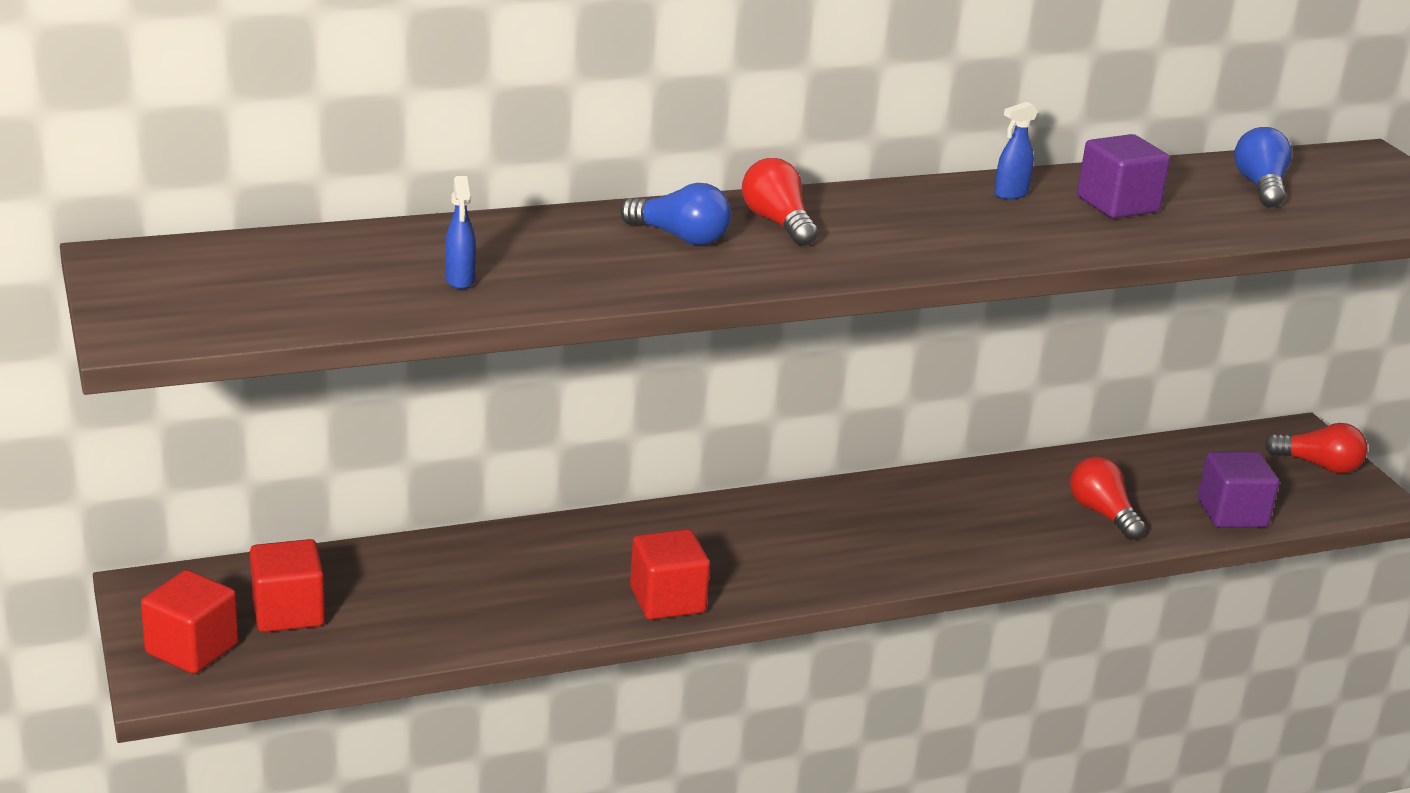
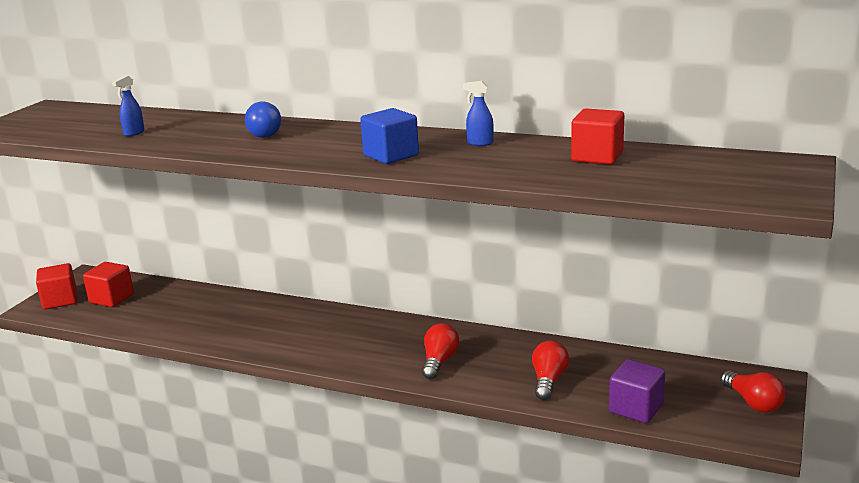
camera: 45 degrees right, 5 degrees down
(667, 600) = (253, 344): red cube -> red cube (597, 157)
(778, 223) = (322, 135): red light bulb -> red light bulb (439, 361)
(947, 238) = (391, 155): none -> blue cube
(1117, 204) = (533, 158): purple cube -> none
(1260, 187) = (659, 165): blue light bulb -> none

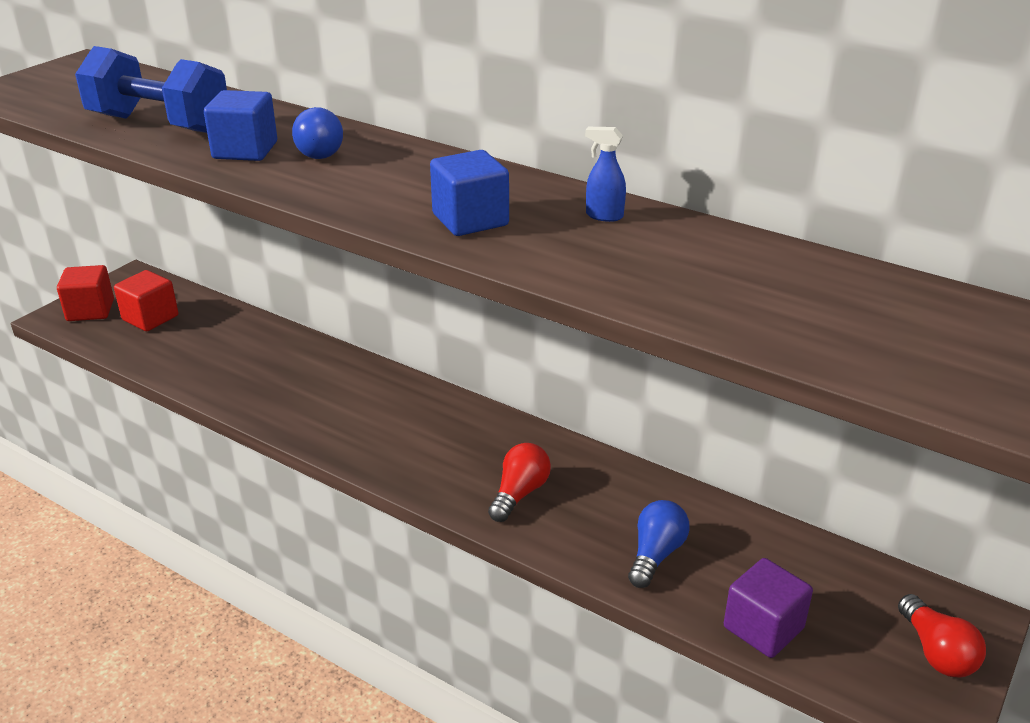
camera: 10 degrees right, 10 degrees up
(134, 133) = (159, 124): blue spray bottle -> blue dumbbell
(208, 139) = (245, 150): none -> blue cube
(548, 381) = (655, 555): red light bulb -> blue light bulb
(597, 157) = (764, 271): red cube -> none

